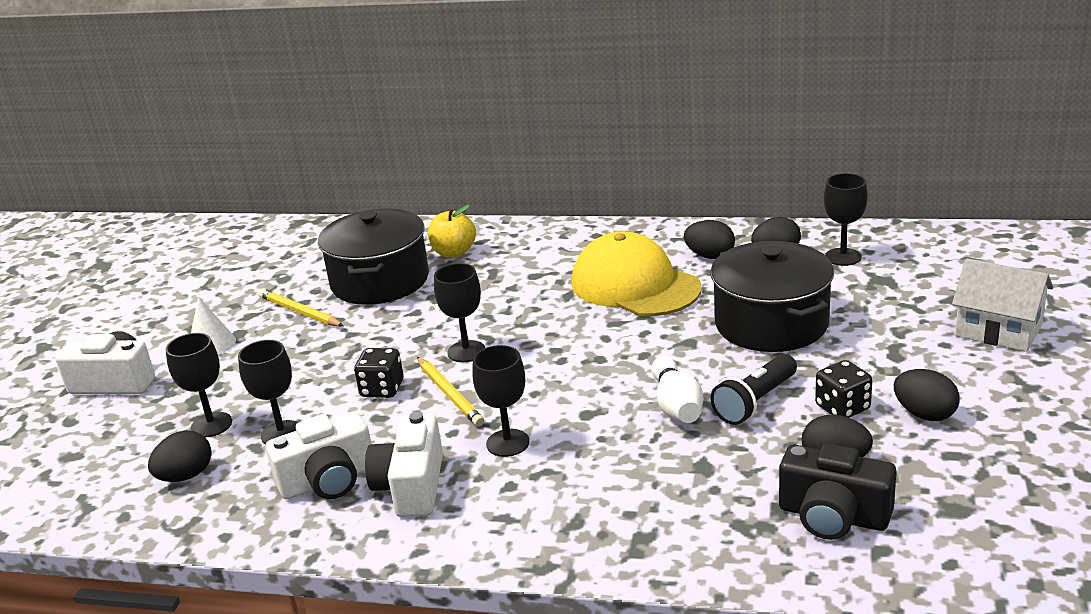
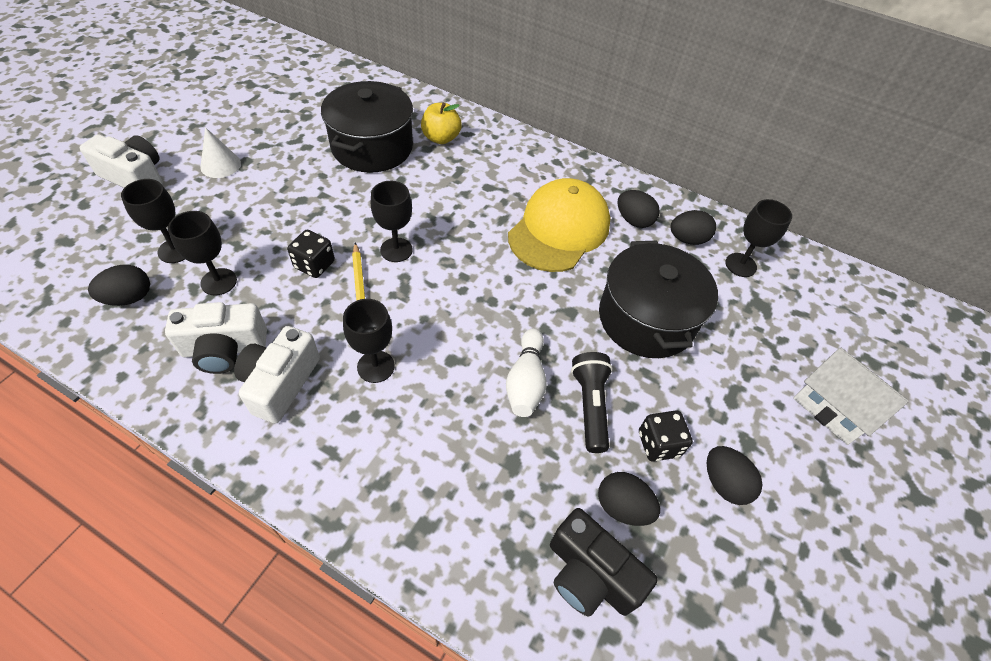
camera: 10 degrees right, 25 degrees up
(299, 312) = (299, 156): yellow pencil -> none
(635, 285) = (559, 229): yellow cap -> yellow cap turned 60 degrees clockwise
(755, 402) = (590, 405): black flashlight -> black flashlight turned 120 degrees clockwise

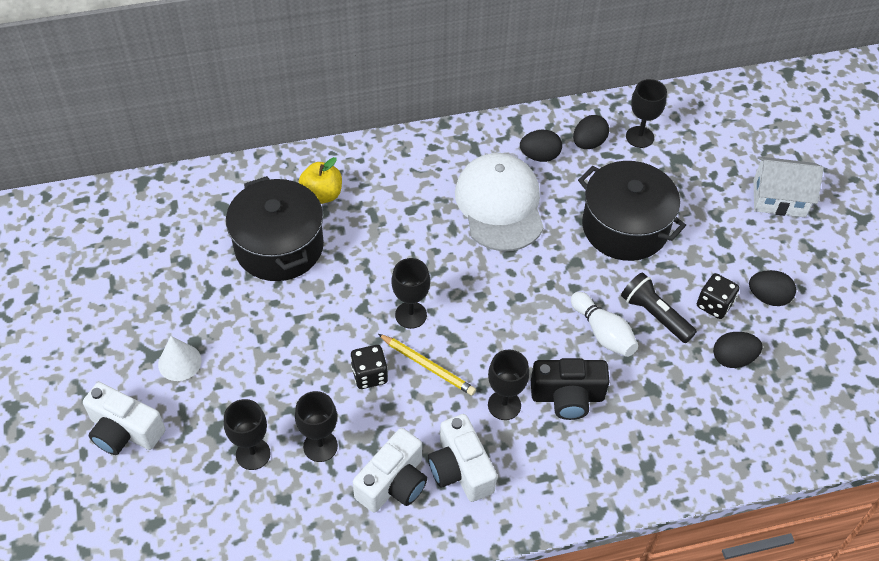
camera: 40 degrees left, 0 degrees up
(129, 298) = (274, 513): black egg -> none
(135, 177) = (124, 431): white camera -> white camera turned 135 degrees counterclockwise
(559, 229) = (500, 205): yellow cap -> white cap
(590, 574) = (754, 409): black camera -> black camera (567, 397)

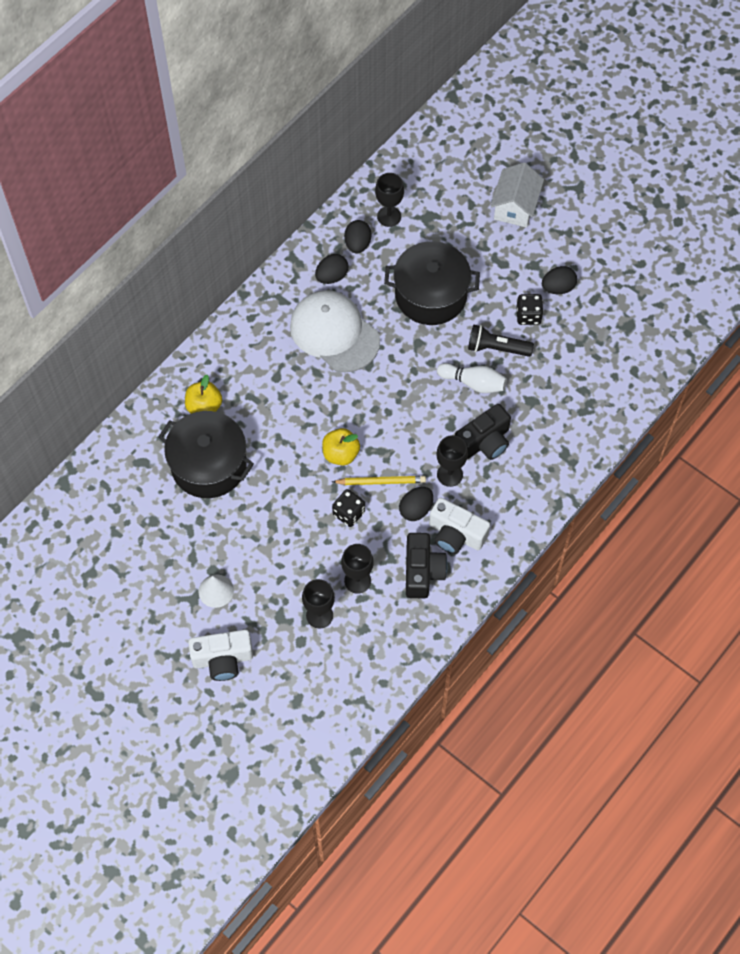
camera: 35 degrees left, 10 degrees up
(393, 483) = (422, 571): white camera -> black camera
(411, 315) = (341, 454): black goblet -> yellow apple
(733, 358) = (566, 347): black egg -> black egg (416, 509)
(779, 198) = (515, 206): white house -> white house turned 45 degrees counterclockwise

